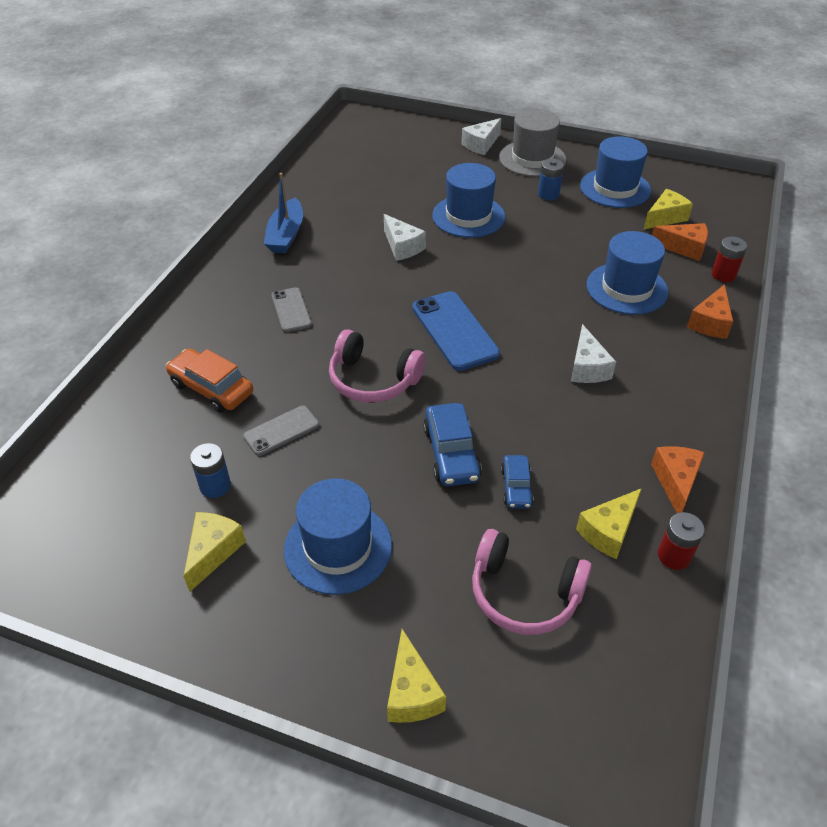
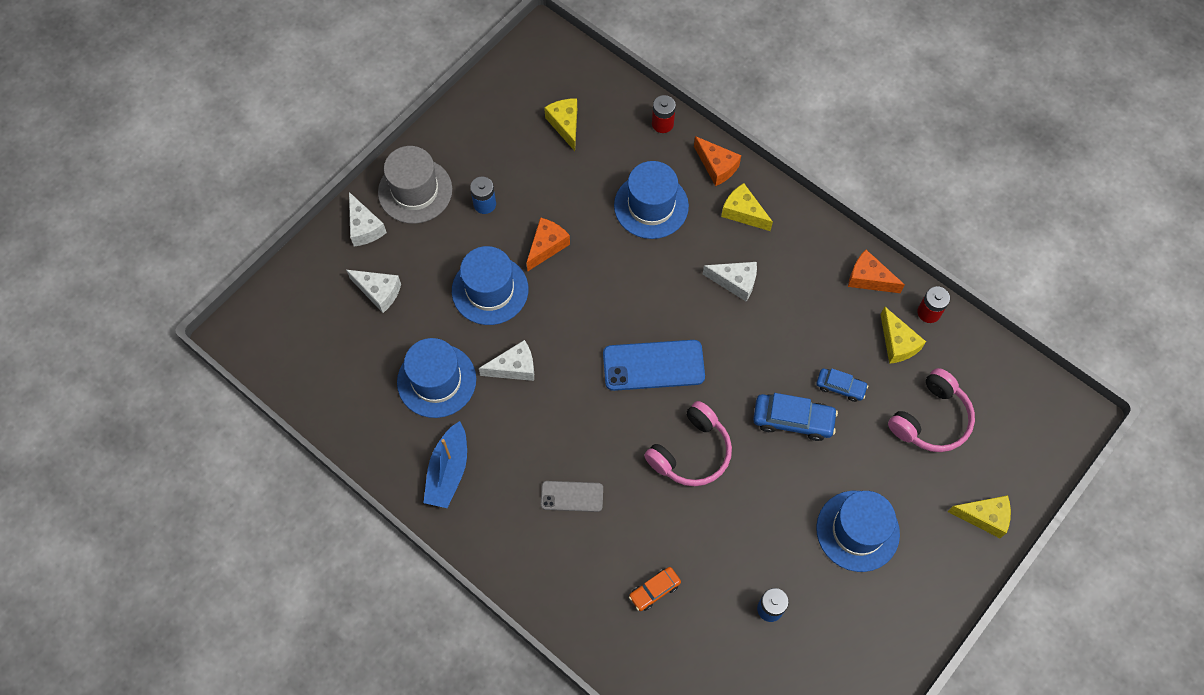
camera: 70 degrees left, 20 degrees up
(212, 388) = (654, 590): orange car -> orange car, size x0.62
(213, 552) = (835, 623): yellow cheese -> yellow cheese (743, 212)
(281, 431) = (726, 543): grey phone -> none
(286, 235) = (448, 471): blue boat -> blue boat turned 75 degrees clockwise
(429, 164) = (379, 292): none -> white cheese
(615, 188) = (500, 142): blue hat -> blue hat (436, 380)
(684, 248) = (615, 133): orange cheese -> orange cheese (547, 246)

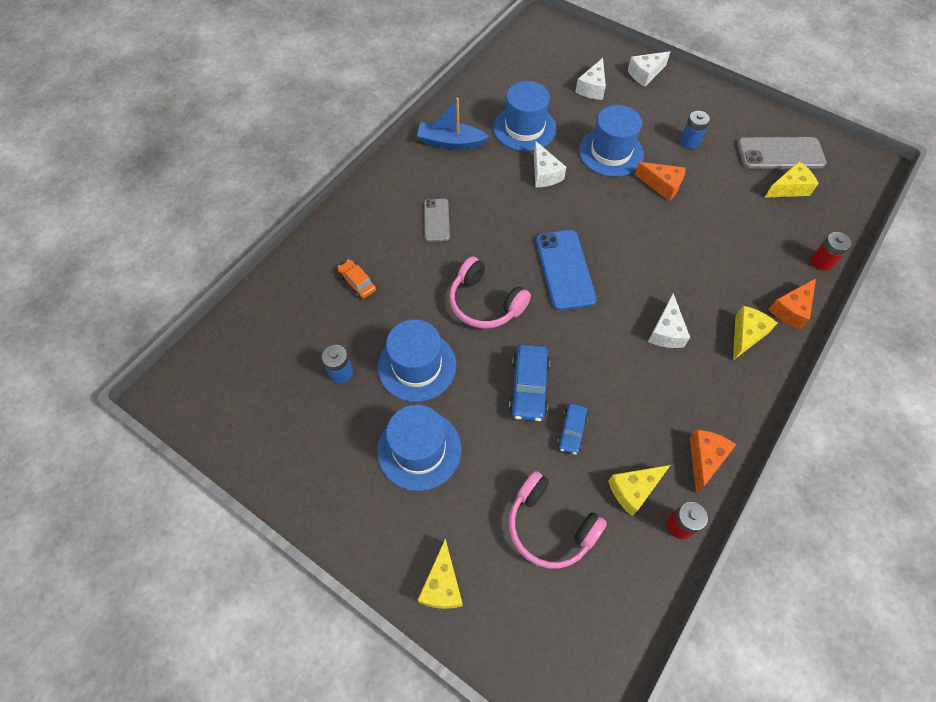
camera: 85 degrees right, 5 degrees down
(415, 191) = (687, 99): grey hat -> none
(515, 119) = (780, 154): none -> grey phone
(651, 206) = (727, 258): blue hat -> blue hat (417, 366)

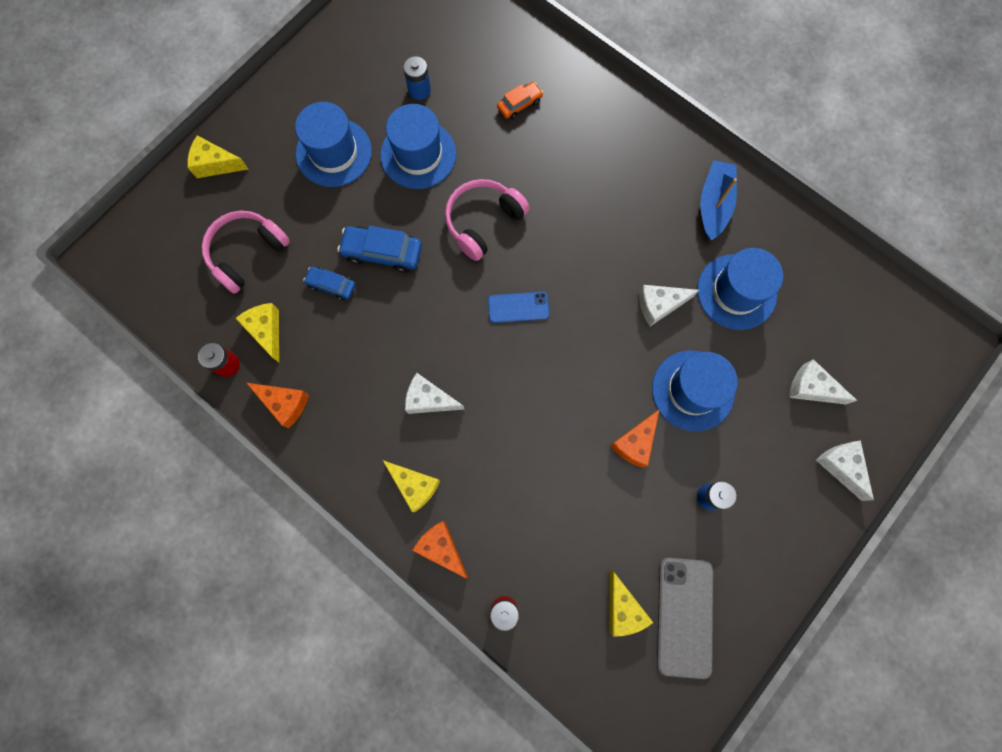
camera: 95 degrees right, 15 degrees up
(436, 220) = (595, 182): grey phone -> none
(565, 269) = (518, 307): blue phone -> blue phone, size x0.60

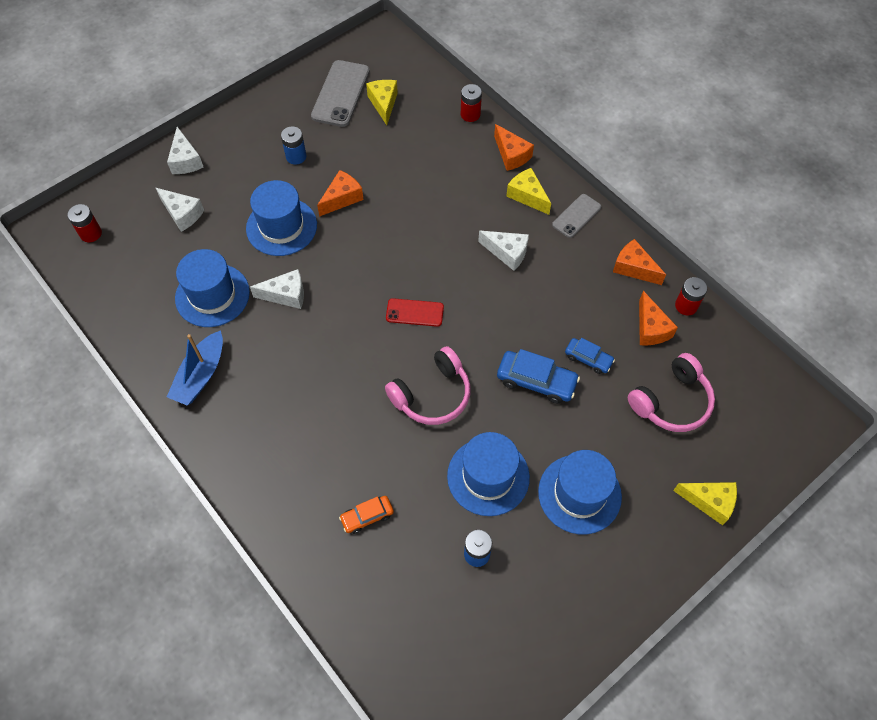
camera: 170 degrees left, 15 degrees down
(266, 331) = (651, 328): yellow cheese -> orange cheese
(353, 466) = (576, 216): none -> grey phone
(518, 307) = (414, 313): blue phone -> red phone
(901, 344) = (91, 233): none -> red battery

